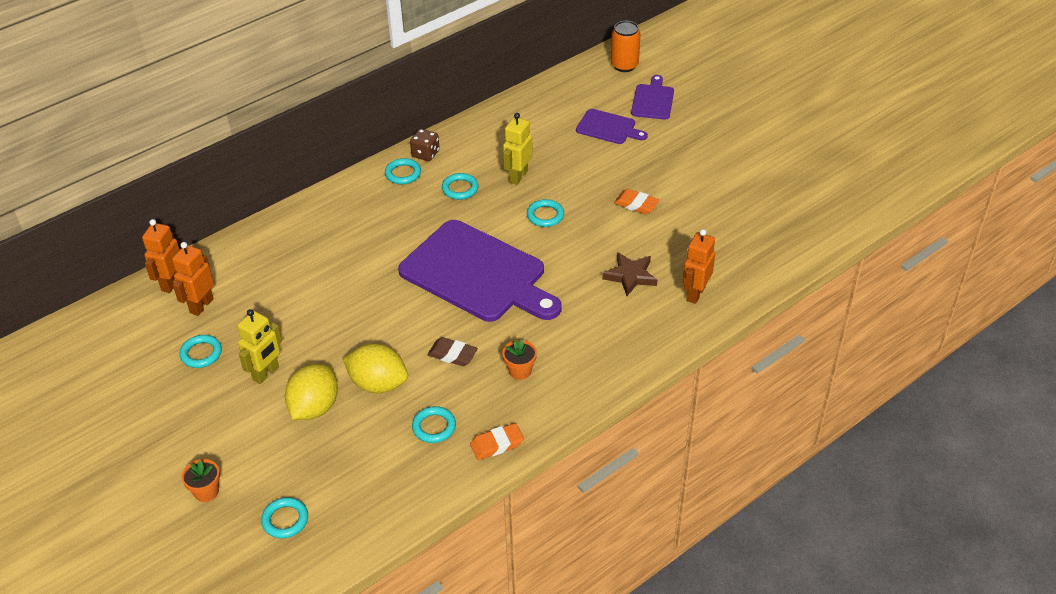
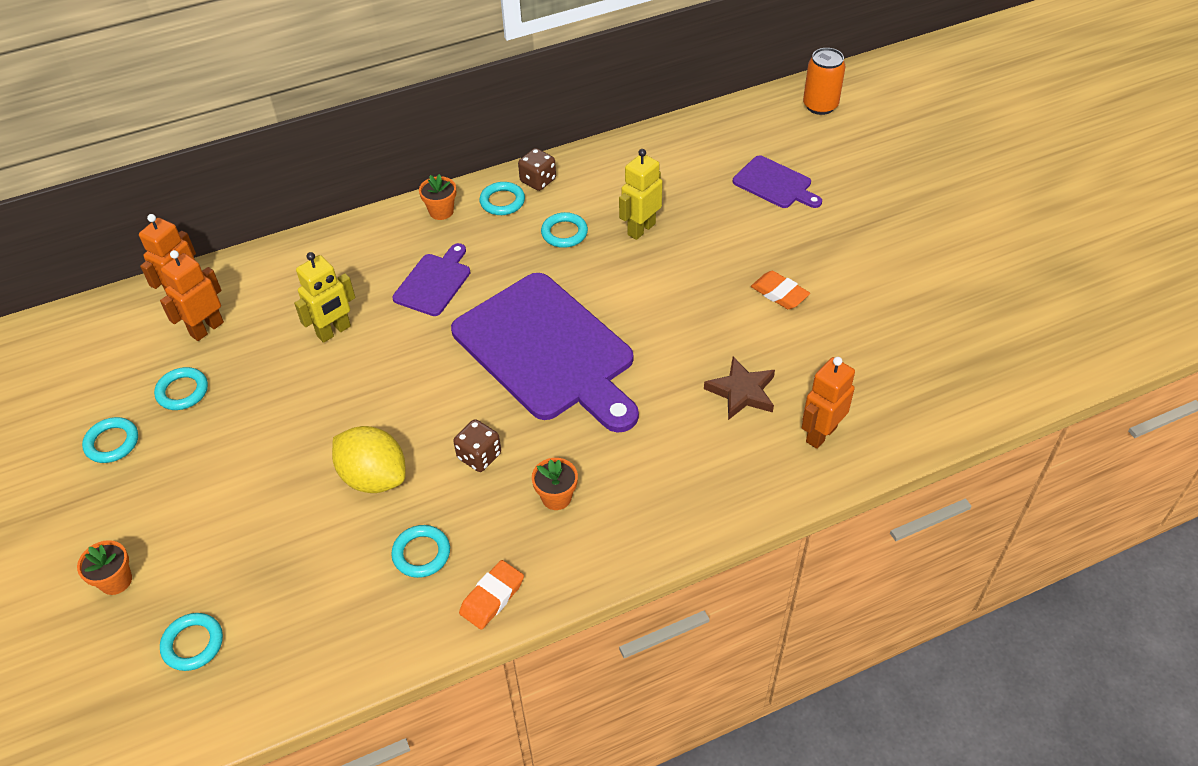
camera: 15 degrees right, 5 degrees up
(266, 373) = (246, 434): yellow robot -> yellow robot (334, 331)
(314, 407) = (286, 493): yellow lemon -> none
(357, 189) = (441, 211): none -> orange flower pot
(452, 355) = (479, 456): brown eraser -> brown dice
(497, 444) = (492, 597): orange eraser -> orange eraser turned 45 degrees counterclockwise
(545, 215) = (658, 287): turquoise ring -> turquoise ring (112, 443)
(653, 100) = (843, 157): purple cutting board -> purple cutting board (434, 282)

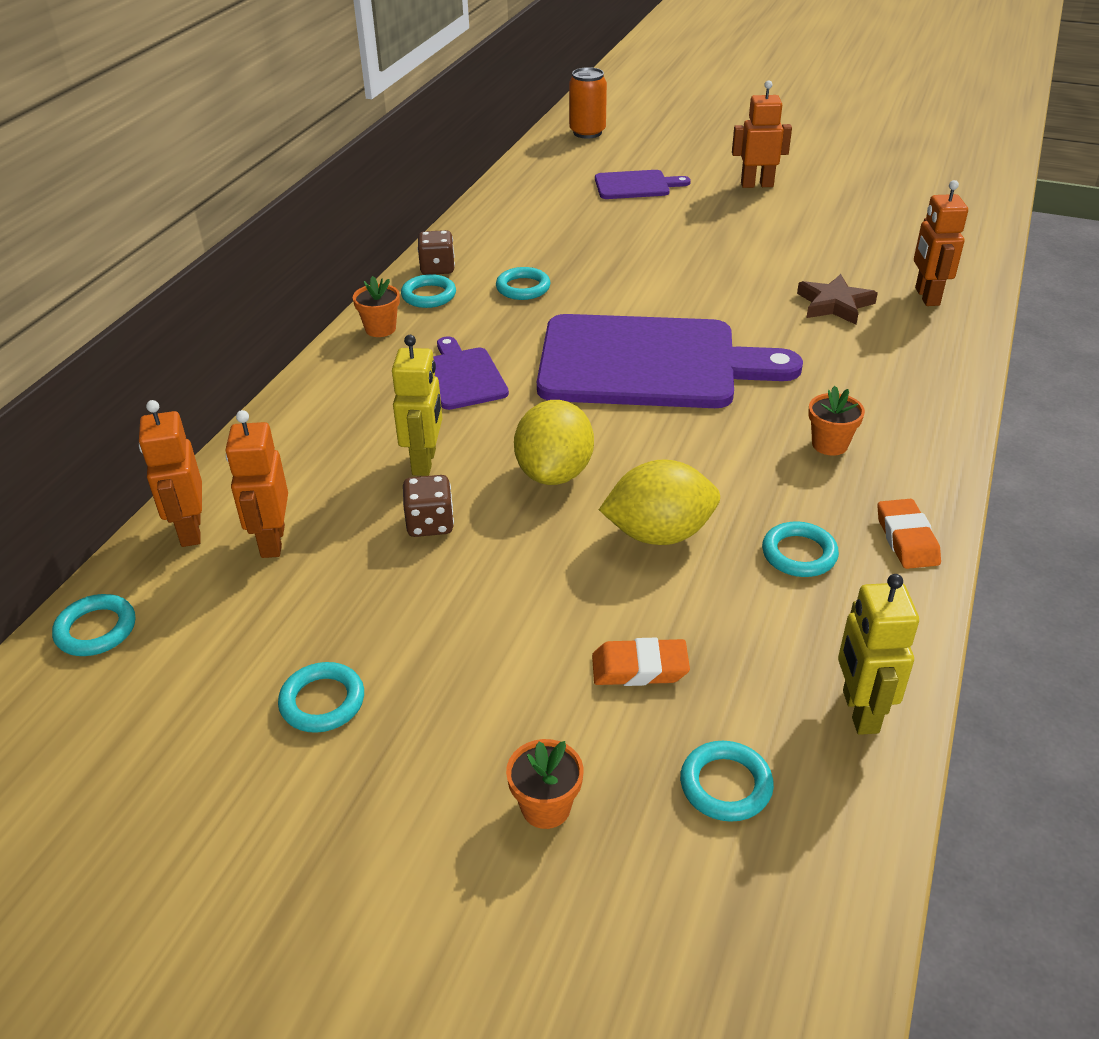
camera: 45 degrees left, 10 degrees down
(182, 391) = (334, 605): turquoise ring -> turquoise ring (96, 629)
(383, 391) = (554, 473): none -> yellow lemon
(479, 456) = (721, 460): brown dice -> brown dice (430, 524)
(641, 229) = (582, 255): yellow robot -> yellow robot (859, 711)
(779, 293) = (754, 240): orange eraser -> orange eraser (639, 668)
(868, 240) = (757, 184): none -> orange robot

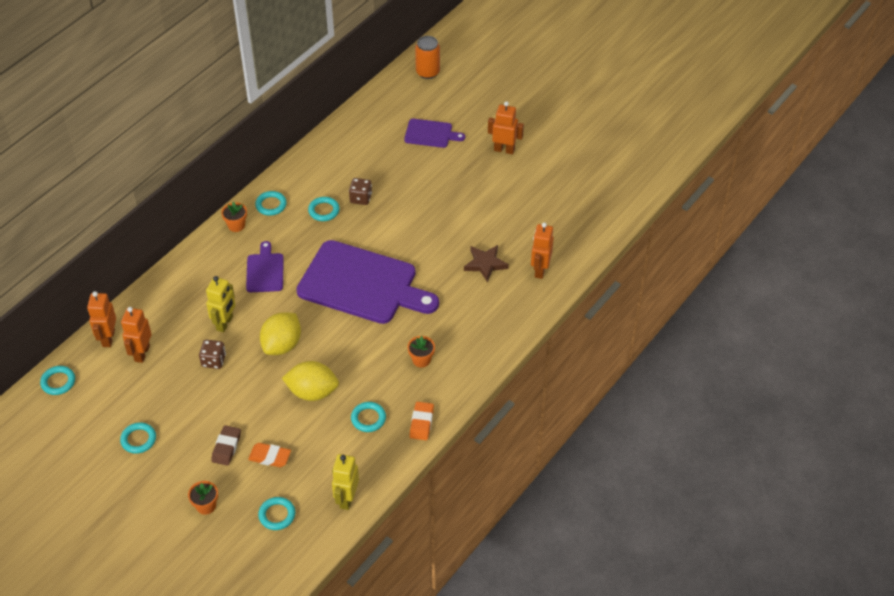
camera: 15 degrees right, 10 degrees up
(437, 268) = (284, 183): brown dice -> brown dice (361, 198)
(533, 671) = (226, 447): none -> brown eraser

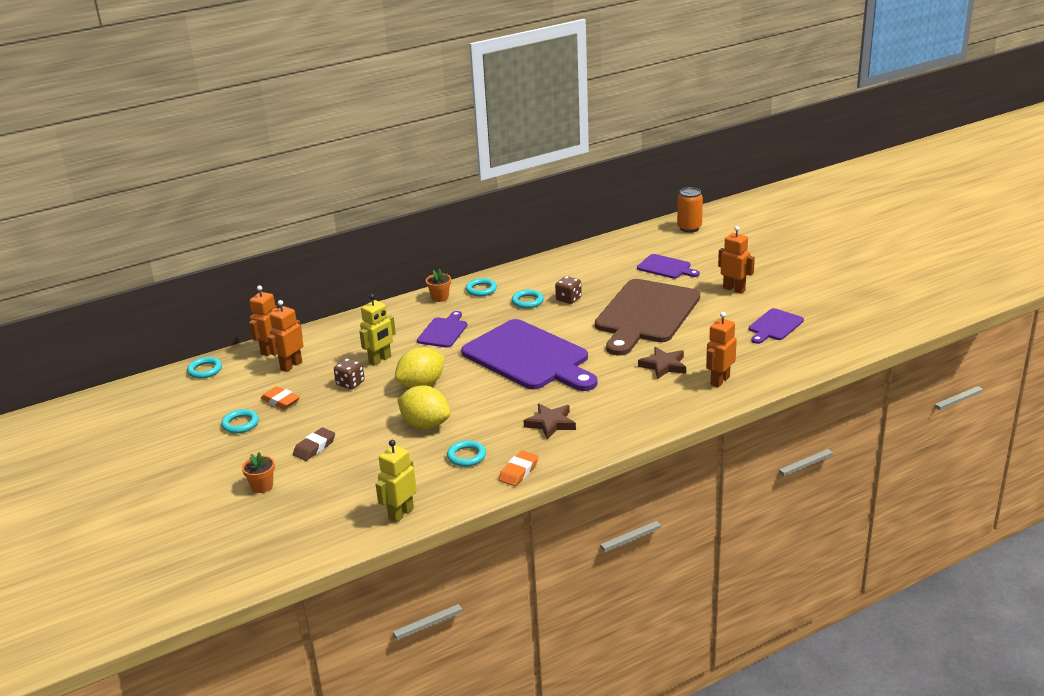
camera: 25 degrees right, 20 degrees down
(270, 457) = (349, 464): orange eraser -> orange eraser (280, 401)
(277, 515) = (323, 509): turquoise ring -> none
(421, 360) = (551, 423): orange flower pot -> brown star
(440, 202) = (645, 314): none -> brown cutting board
(558, 190) = (774, 326): none -> purple cutting board

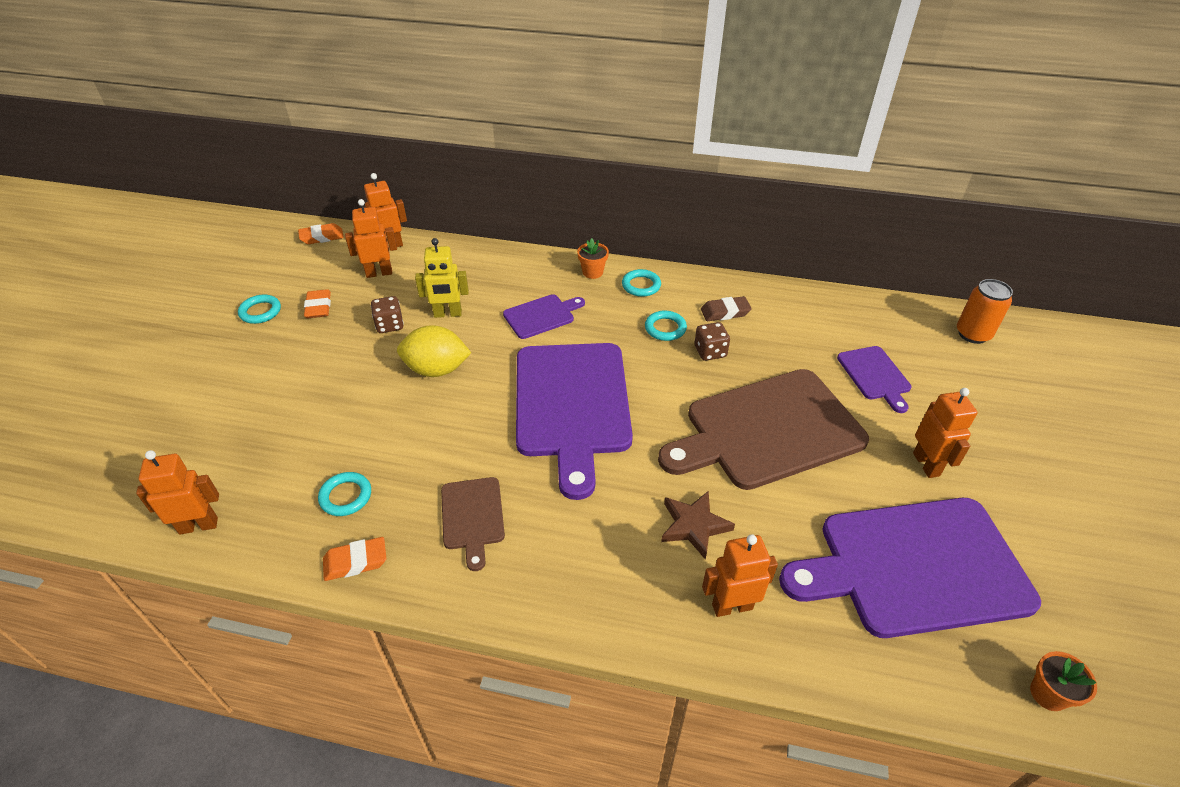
camera: 40 degrees right, 15 degrees up
(205, 370) = (322, 237): turquoise ring -> orange eraser
(262, 486) = (172, 395): orange flower pot -> orange flower pot (1048, 694)
(314, 447) = (264, 380): brown eraser -> brown eraser (725, 312)
(400, 514) = (198, 525): yellow robot -> orange robot
(425, 425) = (372, 423): yellow lemon -> none
(551, 423) = (472, 517): brown star -> brown cutting board
(774, 326) = (914, 566): purple cutting board -> purple cutting board, size x2.14

